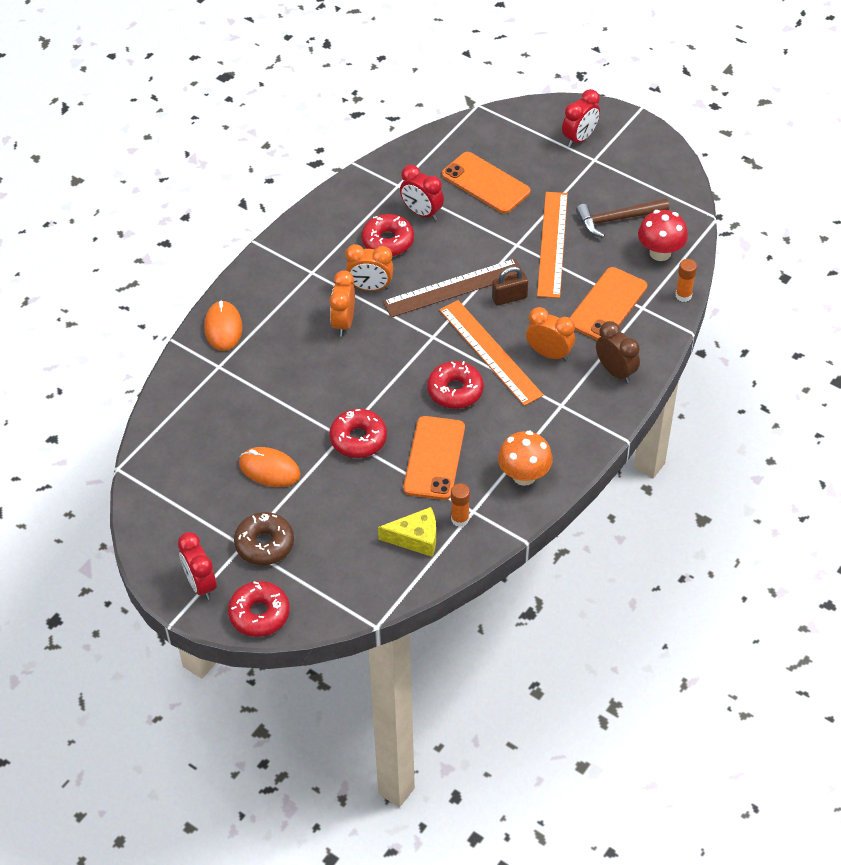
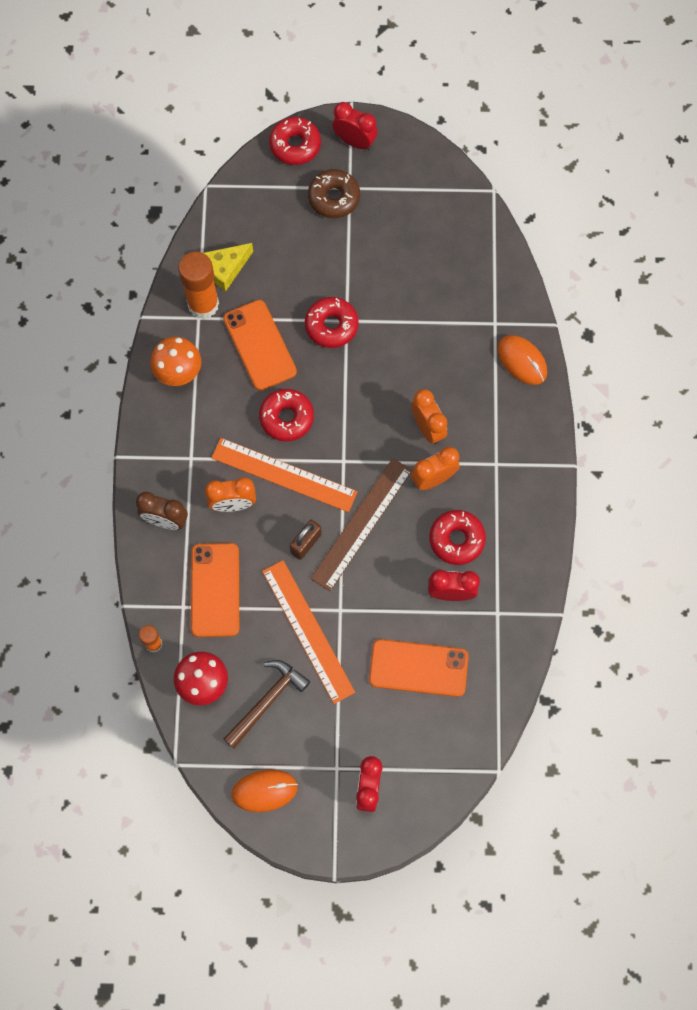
camera: 145 degrees right, 20 degrees up
(269, 469) = (379, 258): orange mouse -> orange mouse (264, 791)
(460, 519) = (203, 304): orange glue stick -> orange glue stick, size x1.93

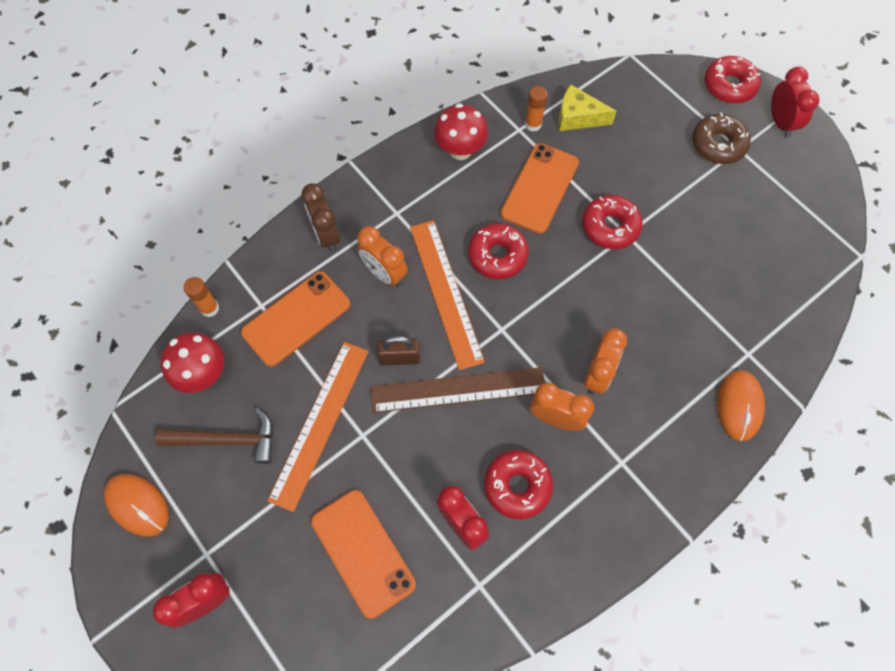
camera: 50 degrees right, 5 degrees down
(178, 372) = (460, 150): orange mushroom -> red mushroom
(203, 304) = (533, 124): orange glue stick -> orange glue stick, size x0.52

